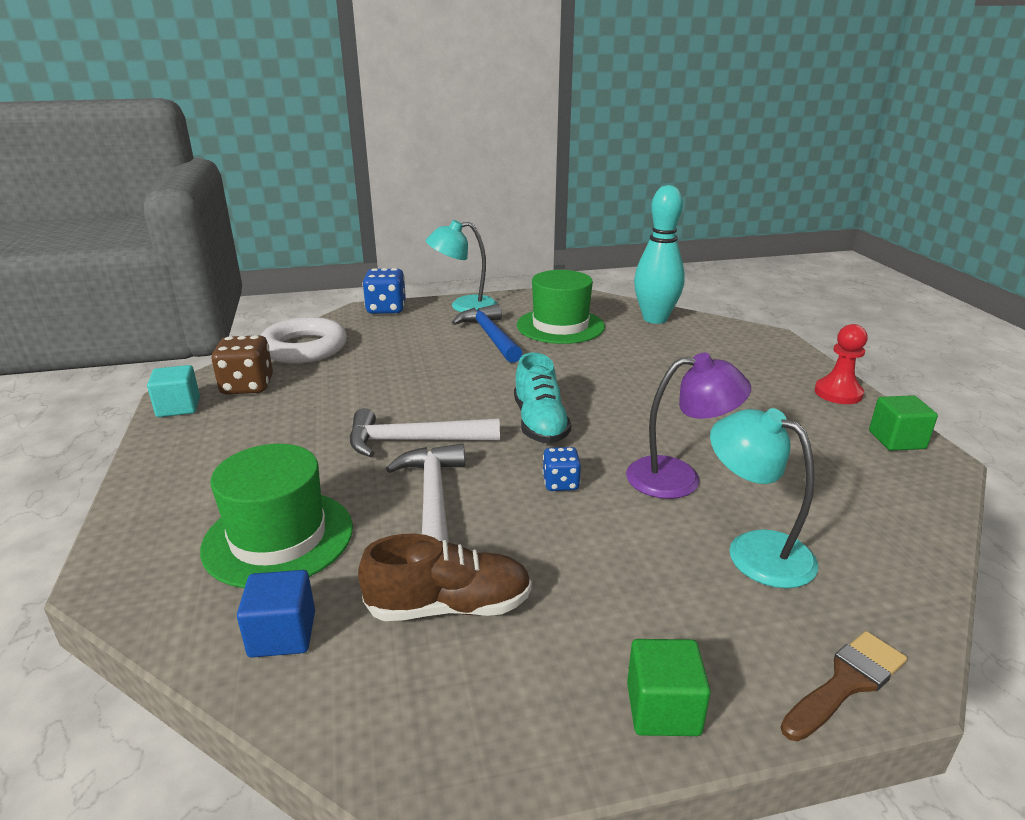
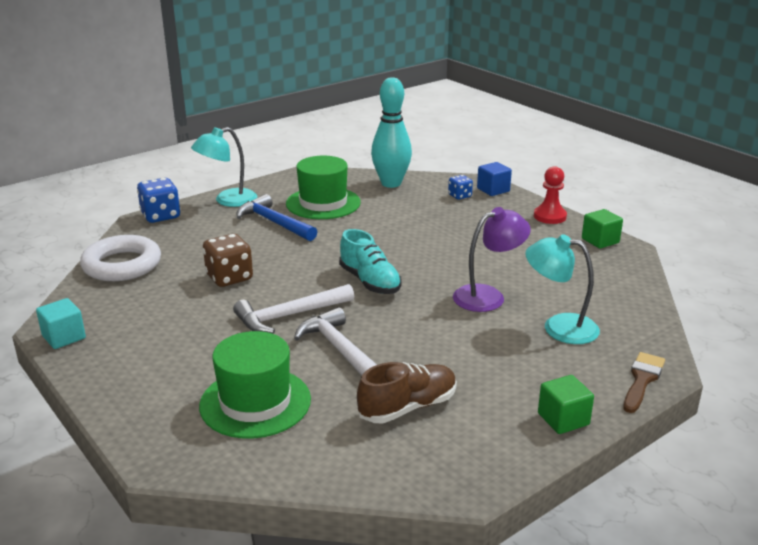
camera: 25 degrees left, 0 degrees up
(247, 386) = (107, 307): brown dice -> brown dice (229, 277)
(282, 634) = (318, 452): blue cube -> blue cube (493, 190)
(561, 483) = (417, 318): blue dice -> blue dice (459, 196)

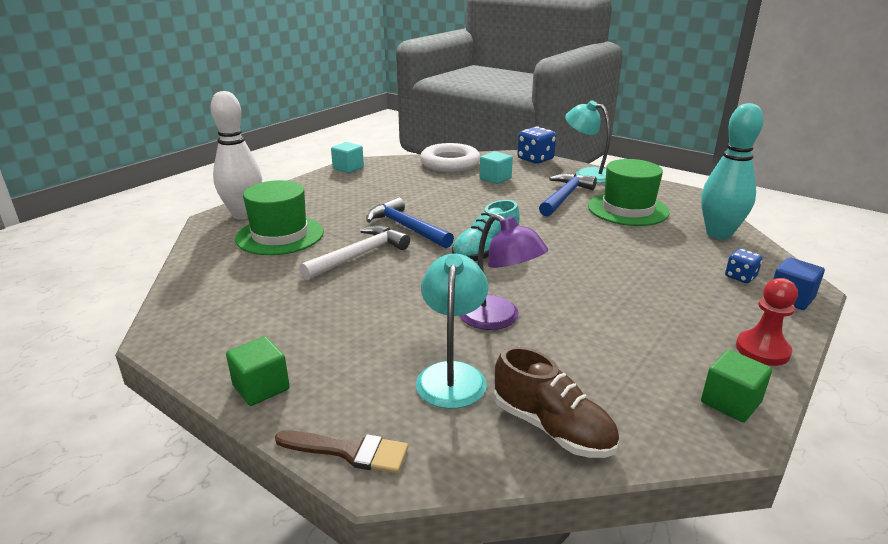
camera: 75 degrees right, 0 degrees up
(166, 432) = (244, 215): none -> white bowling pin
(196, 247) = (495, 178): none -> turquoise cube
(229, 277) = (454, 197): brown dice -> none
(290, 316) = (406, 228): white hammer -> blue hammer
(408, 407) = (277, 296): brown shoe -> brown shoe (552, 428)

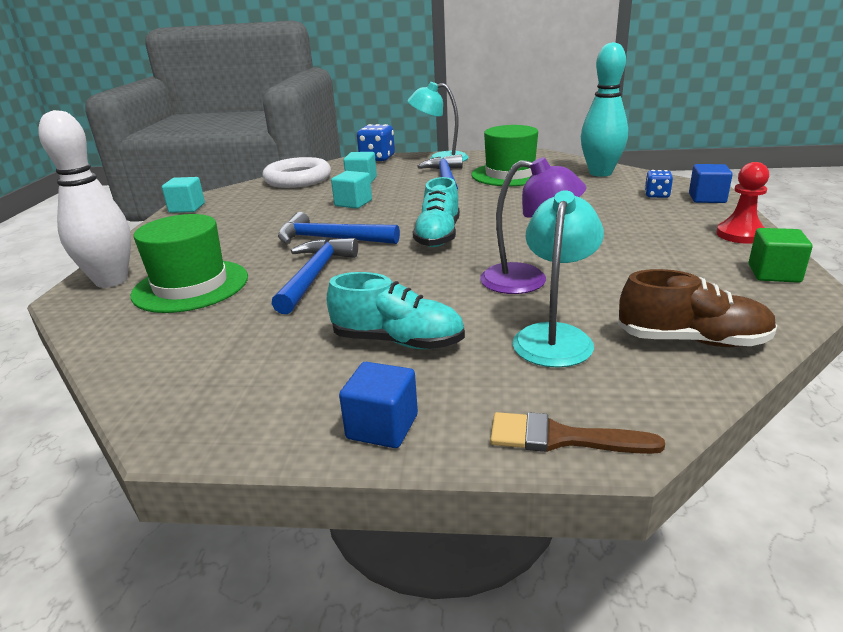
camera: 30 degrees left, 0 degrees up
(261, 387) = (382, 427): green cube -> blue cube
(345, 331) = (398, 341): none -> turquoise shoe
(349, 451) = (561, 438): brown brush -> brown brush turned 150 degrees counterclockwise
(359, 255) = (314, 276): white hammer -> blue hammer
(452, 375) = (555, 336): turquoise lamp -> turquoise lamp turned 45 degrees clockwise
(462, 199) = (353, 203): none -> turquoise cube

